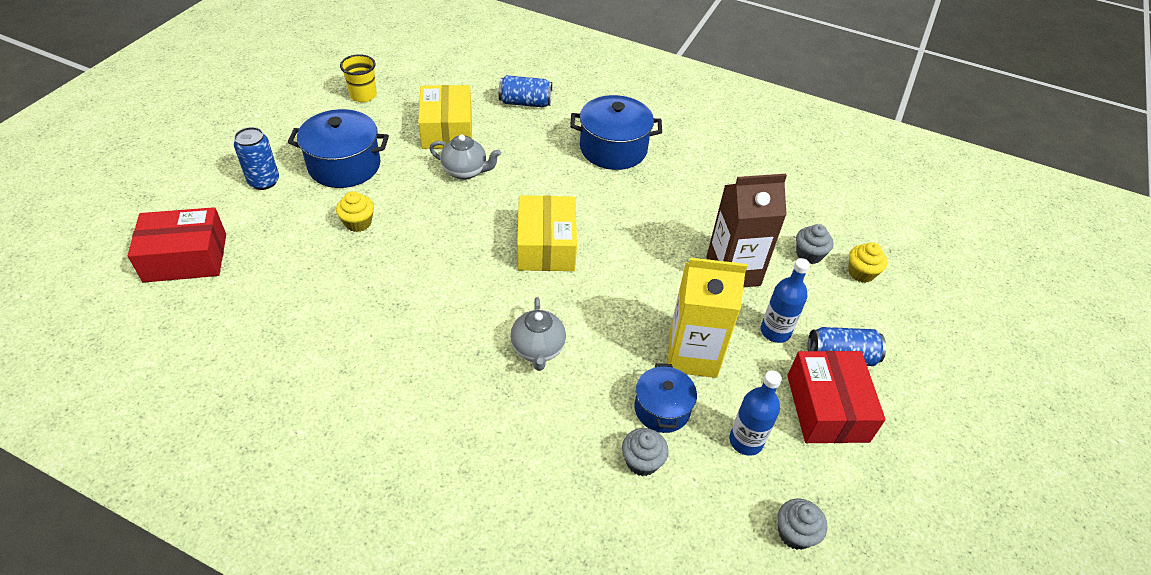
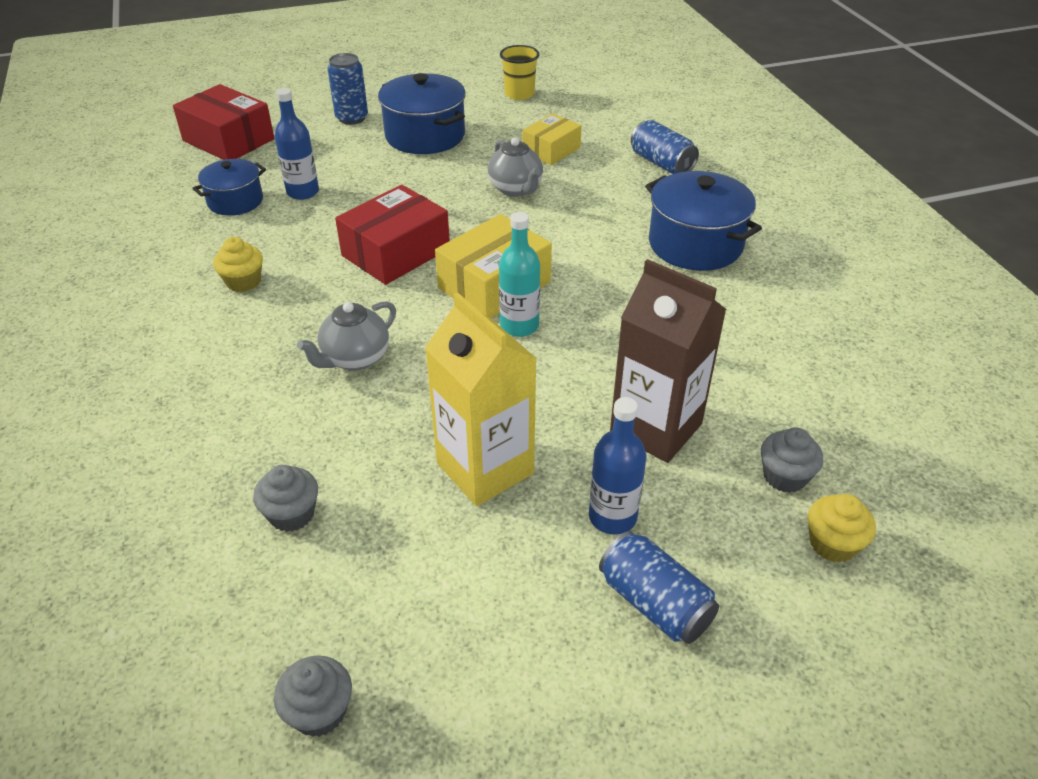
camera: 50 degrees right, 5 degrees down
(358, 223) = (371, 180): yellow cupcake -> yellow cupcake (243, 282)
(447, 129) = (551, 150): yellow box -> yellow box, size x0.64
(595, 262) = (519, 326): none -> turquoise bottle
(662, 409) = (379, 488): blue pot -> blue pot (235, 201)
(746, 441) = (411, 585): blue bottle -> blue bottle (303, 192)
(827, 408) = (552, 636): red box -> red box (396, 252)

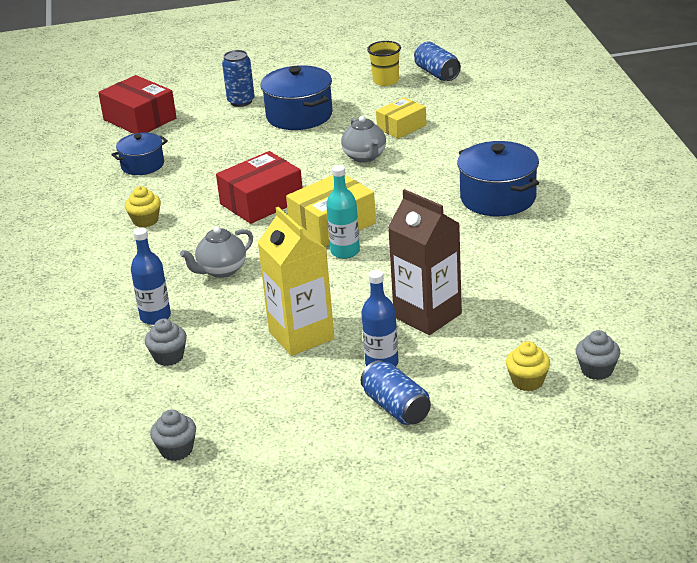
camera: 10 degrees right, 10 degrees down
(303, 192) = (195, 158): blue bottle -> blue bottle (155, 317)
(661, 163) = (491, 137): blue can -> blue can (437, 73)
(784, 476) = (509, 344): grey cupcake -> grey cupcake (597, 370)

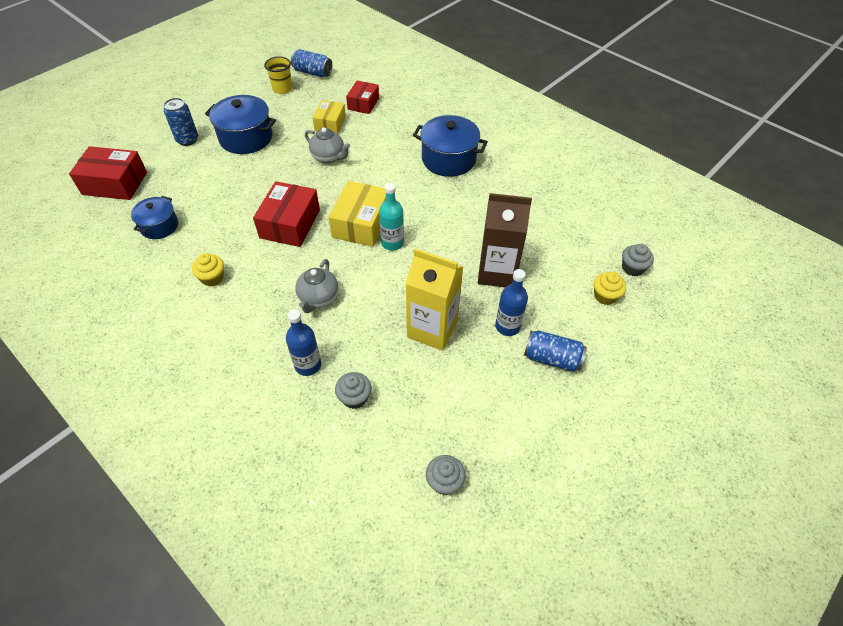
camera: 40 degrees left, 20 degrees up
(460, 118) = (363, 103): none -> red box

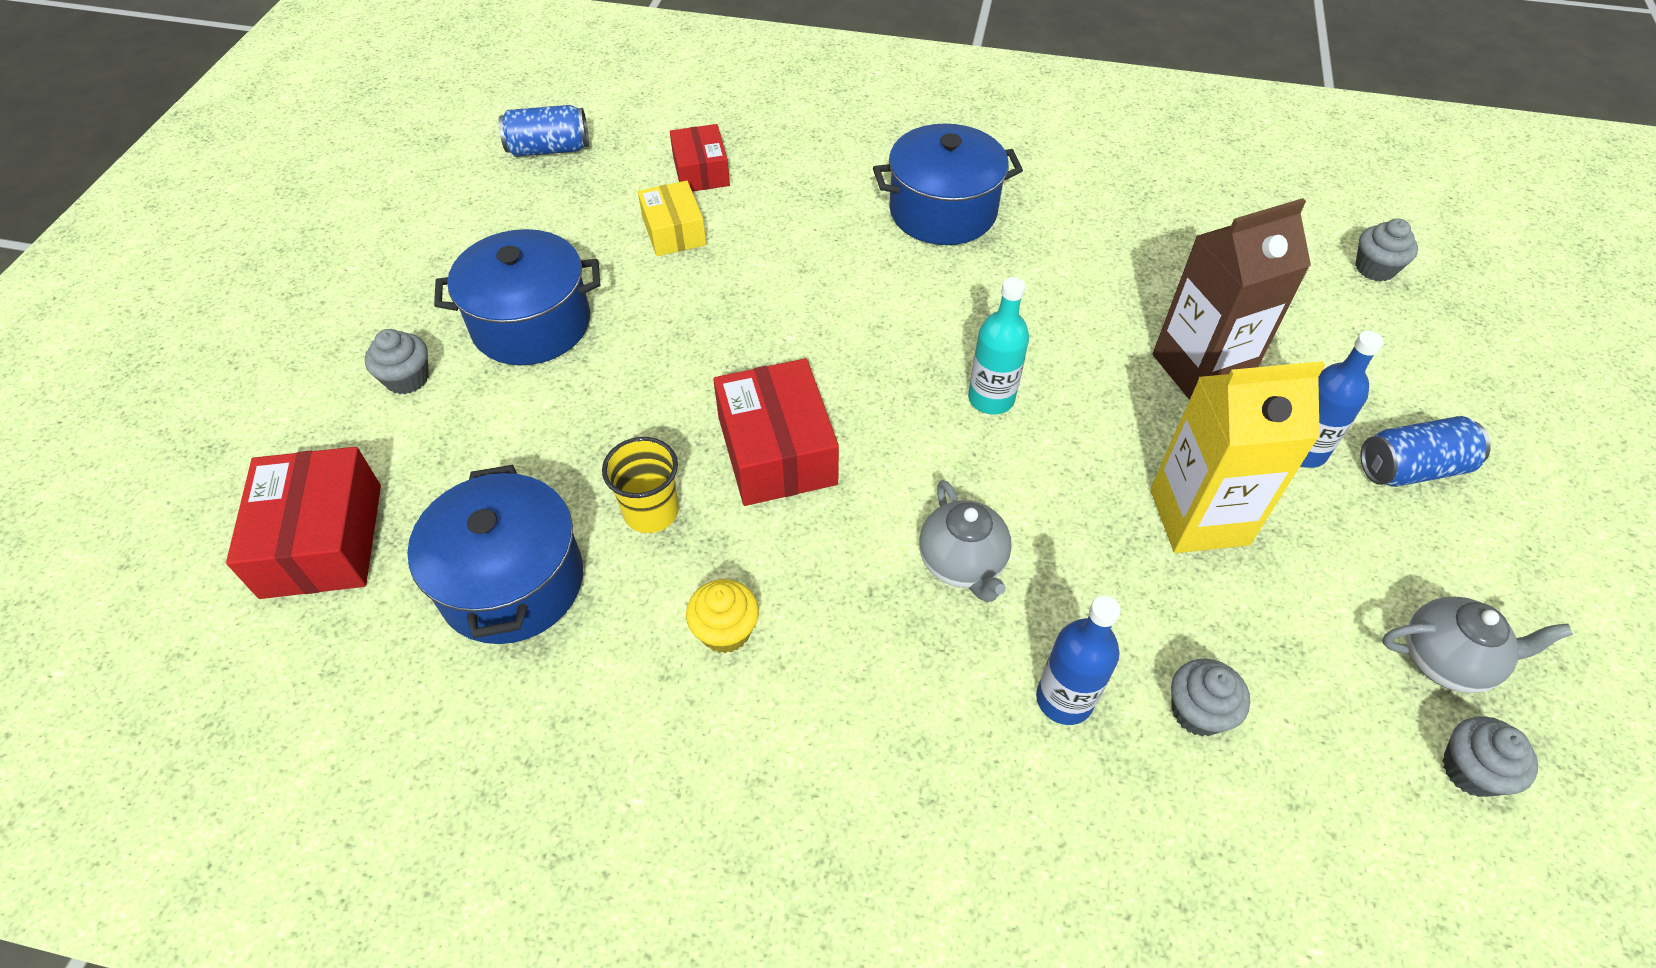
camera: 30 degrees left, 0 degrees up
(115, 183) = (322, 540): red box -> red box turned 75 degrees counterclockwise
(159, 226) = (512, 582): blue pot -> blue pot, size x1.61
(187, 140) = (407, 379): blue can -> grey cupcake
(282, 89) = (517, 201): yellow cup -> yellow cup (651, 512)
(329, 157) = (730, 294): grey teapot -> grey teapot (1446, 660)
(361, 223) = (905, 389): yellow box -> none
(605, 296) = (1382, 330): yellow cupcake -> none

